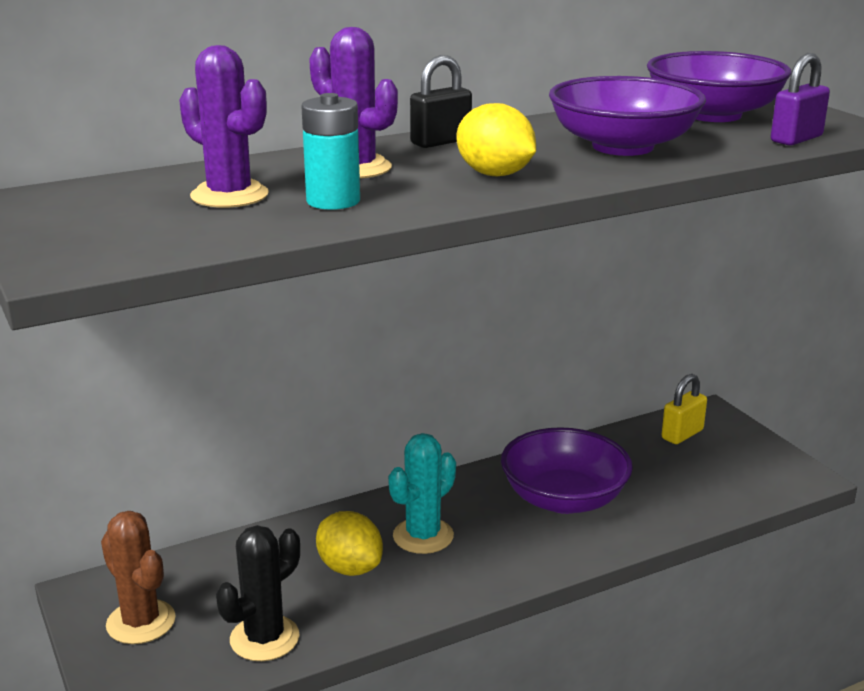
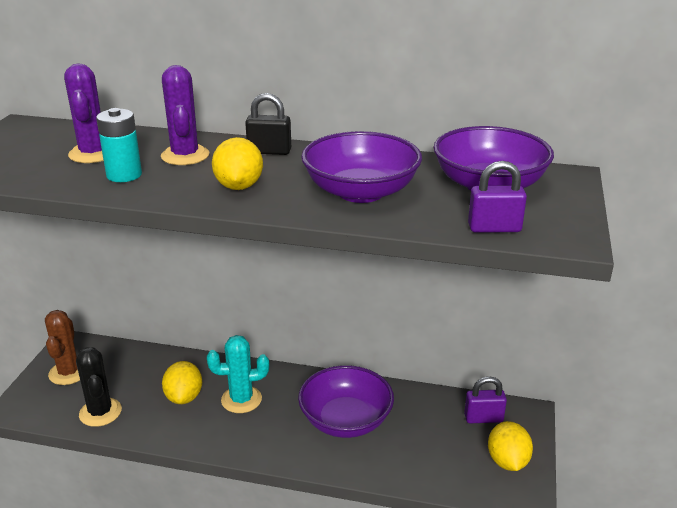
camera: 40 degrees right, 5 degrees up
(264, 638) = (100, 412): black cactus -> black cactus turned 75 degrees clockwise
(682, 434) = (483, 418): yellow padlock -> purple padlock
(753, 458) = (507, 461): none -> yellow lemon

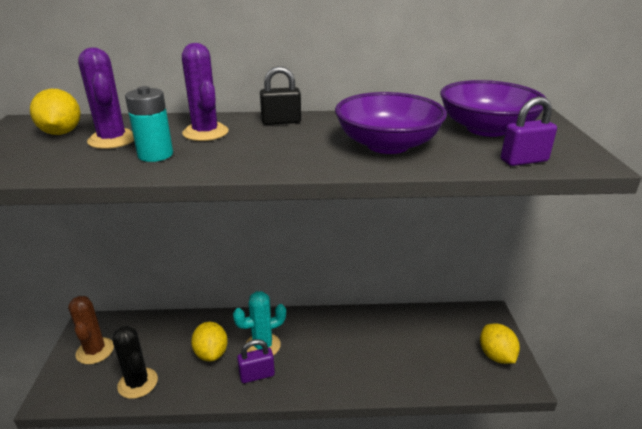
camera: 15 degrees left, 0 degrees up
(239, 186) = (275, 152): yellow lemon -> yellow lemon (61, 133)
(346, 420) = (357, 347): purple bowl -> none
(483, 418) = (461, 324): purple padlock -> purple padlock (257, 375)

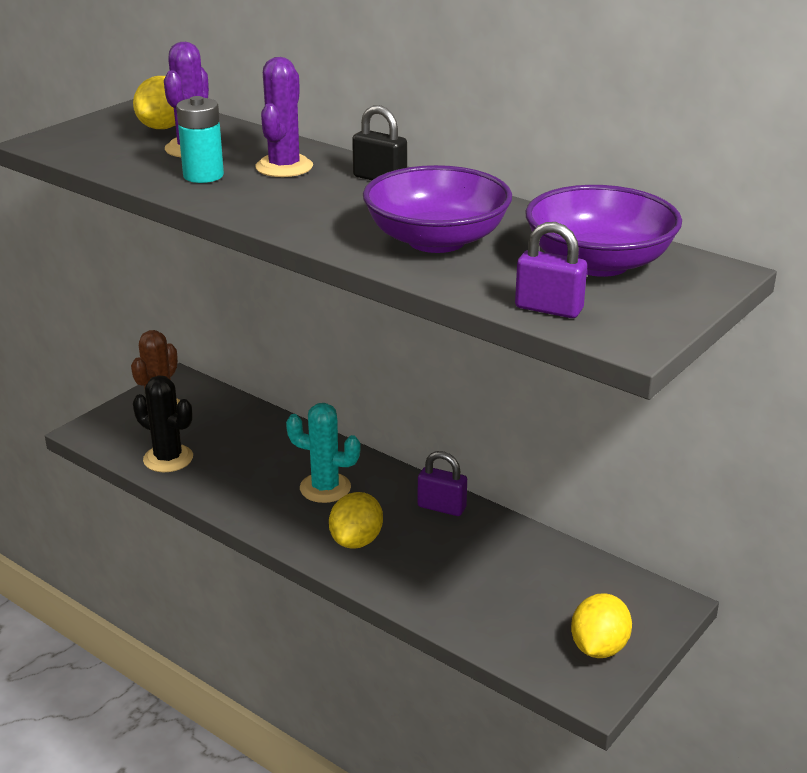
camera: 40 degrees right, 0 degrees up
(138, 383) = (168, 458): black cactus -> black cactus turned 60 degrees counterclockwise
(211, 353) = (264, 468): yellow lemon -> yellow lemon (356, 541)
(257, 375) = (286, 511): purple padlock -> purple padlock (441, 507)

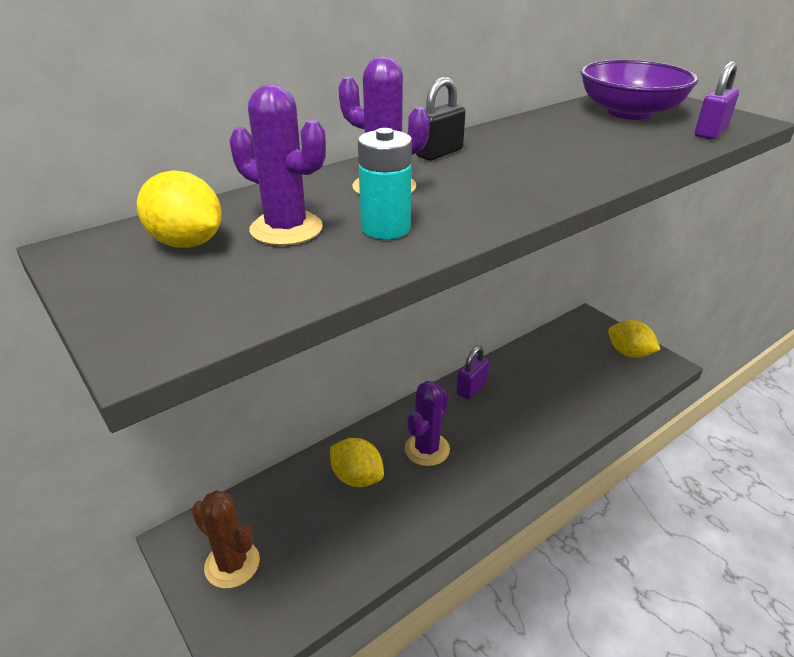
camera: 75 degrees left, 5 degrees up
(168, 458) = (335, 565): black cactus -> none
(325, 488) = (427, 449): turquoise cactus -> purple cactus
(356, 541) = (505, 442): yellow lemon -> yellow lemon (357, 477)
(436, 240) = (587, 148): purple bowl -> none

